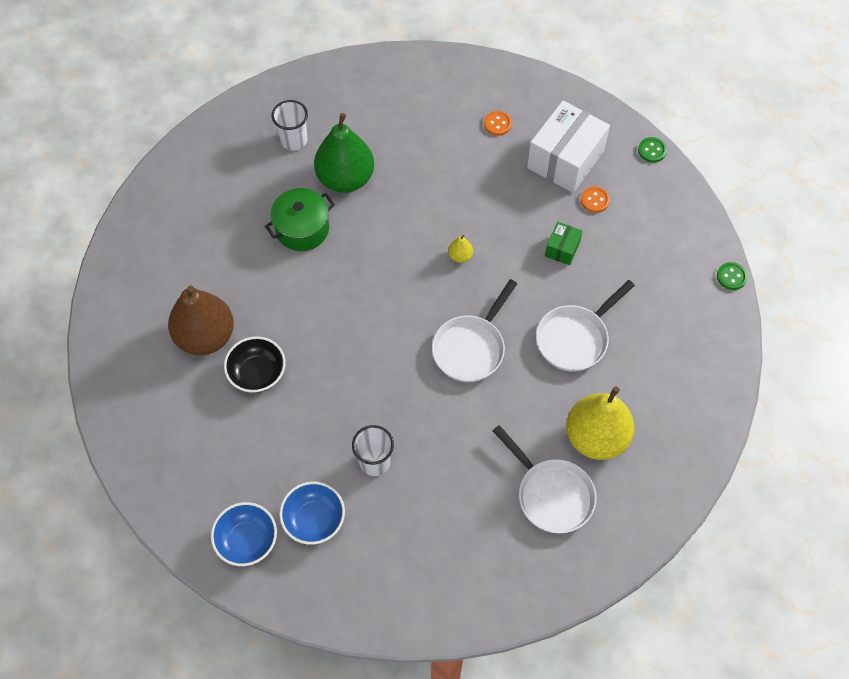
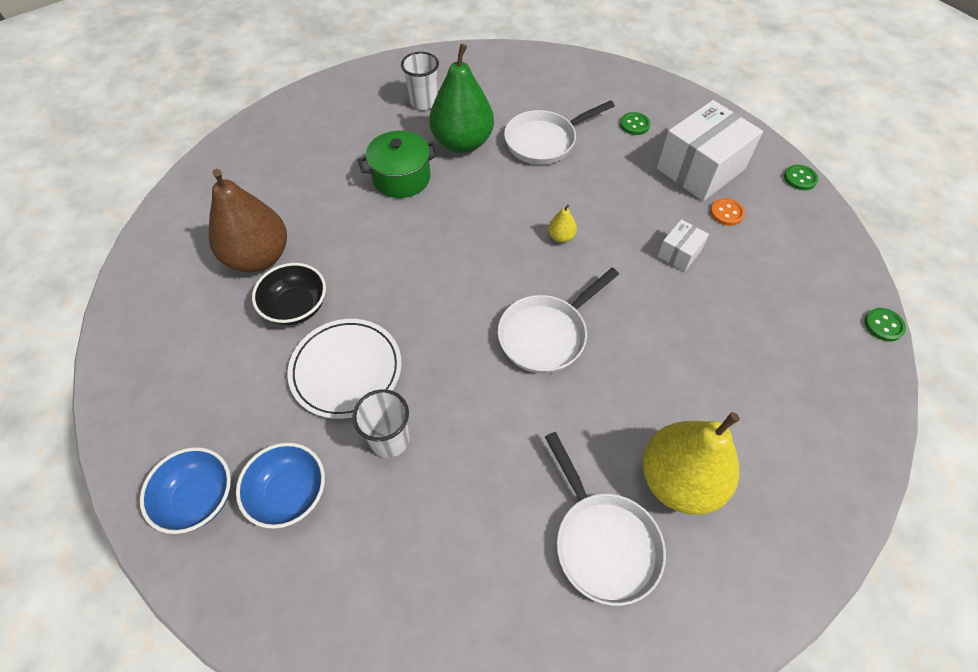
camera: 15 degrees right, 5 degrees down
(320, 416) = (346, 370): none -> white plate
(497, 124) = (634, 125): orange button -> green button
(562, 249) = (679, 253): green box -> white box
(575, 338) = (675, 352): white pan -> white pan (544, 141)

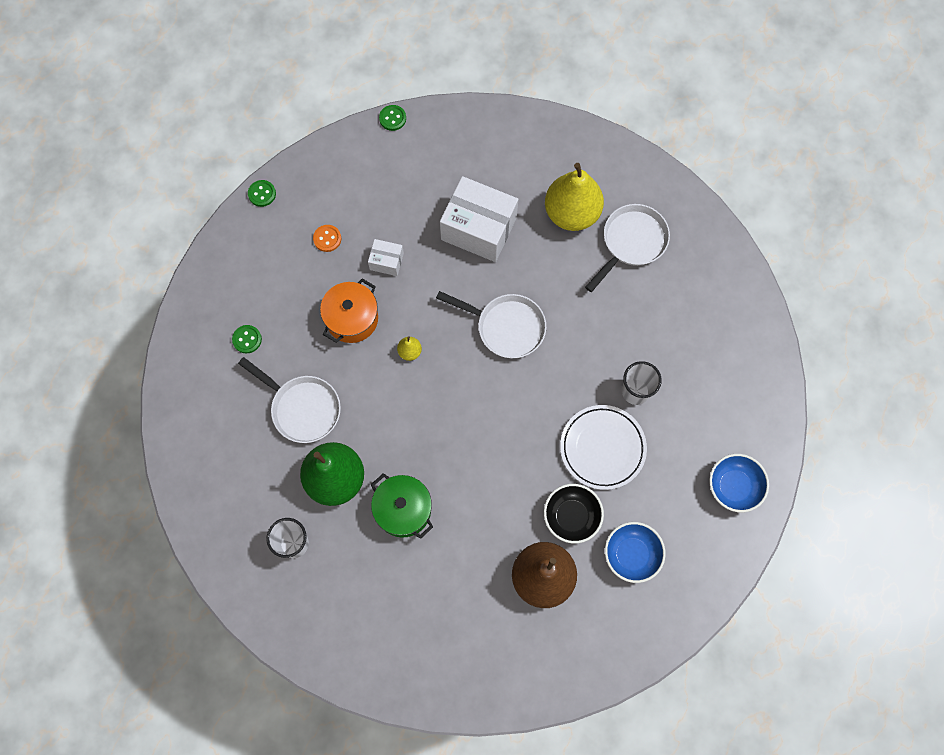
camera: 115 degrees left, 15 degrees up
(289, 493) = (700, 433): blue bowl -> blue bowl (631, 554)
(622, 203) = (352, 318): none -> orange pot
(700, 169) = (283, 270): white box -> white box (478, 229)

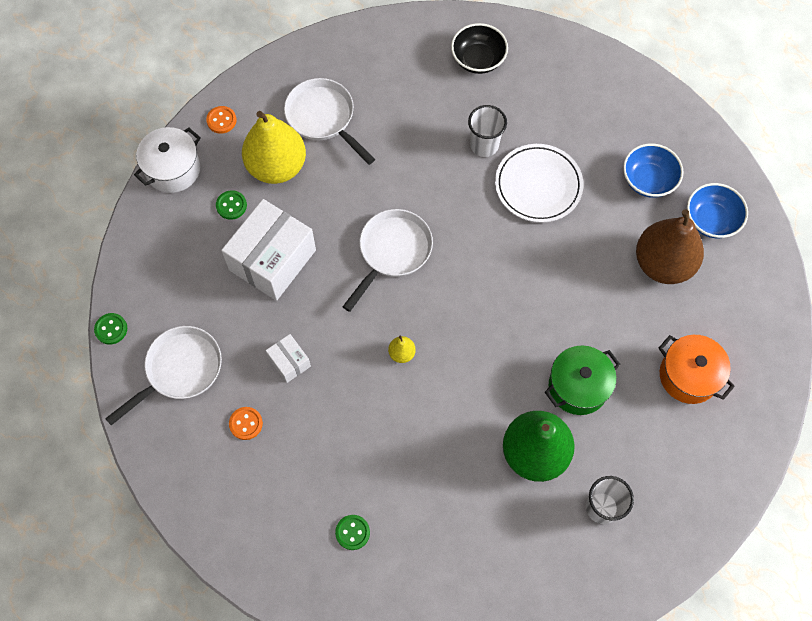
camera: 80 degrees left, 5 degrees down
(262, 194) = (168, 492): green button -> green button (231, 205)
(302, 408) = (447, 478): white pan -> white pan (180, 370)
(352, 318) = (350, 409): orange pot -> orange pot (688, 376)
(386, 261) = (289, 362): white box -> white box turned 60 degrees counterclockwise
(550, 129) = (173, 169): none -> white pot
(571, 516) = (604, 226): black bowl -> black bowl (478, 59)
(608, 157) = (221, 120): none -> orange button
(733, 486) = (592, 81): blue bowl -> blue bowl (711, 220)

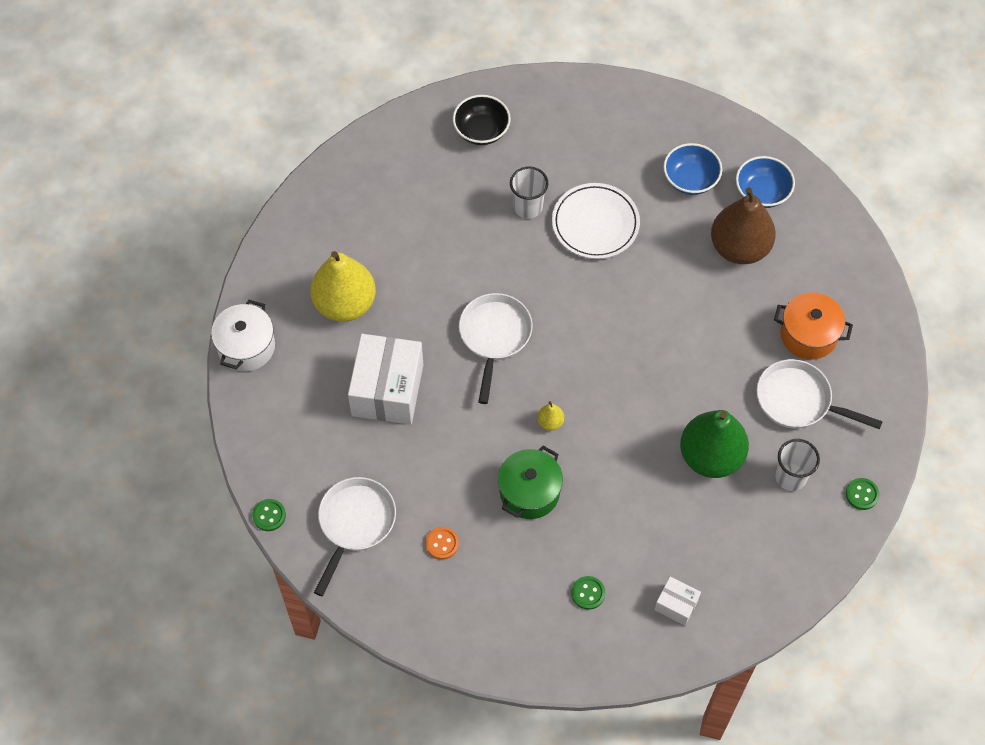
camera: 25 degrees left, 5 degrees down
(221, 120) = (268, 283): orange button -> none
(231, 205) = (321, 357): green button -> green button (862, 494)
(289, 362) = (452, 473): white box -> white box (676, 605)
(323, 118) = (364, 241): white pan -> white pan (798, 400)
(578, 386) = (719, 384): green pot -> green pot (529, 492)

